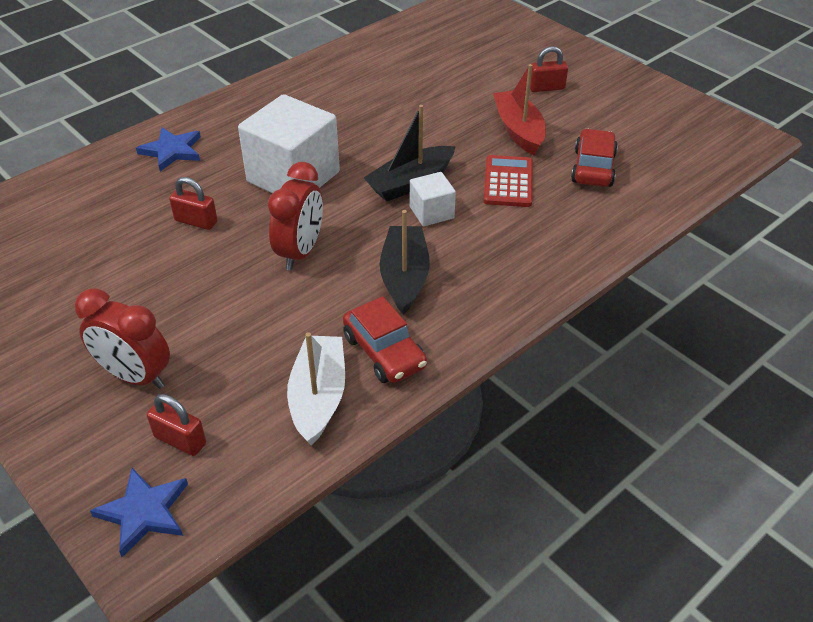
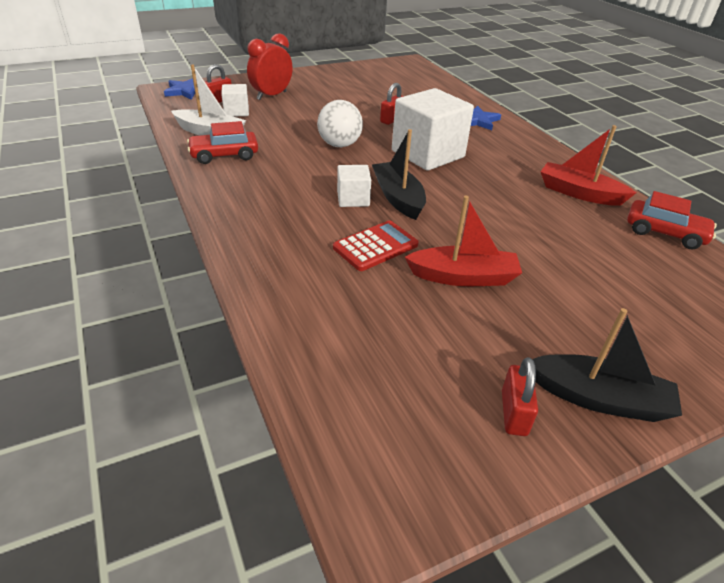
camera: 105 degrees right, 5 degrees down
(224, 396) = (236, 112): none -> white cube
(300, 252) = (339, 145): red clock -> white ball
(336, 78) = (579, 193): none -> red boat
(404, 277) = (286, 174): black boat -> black boat (599, 398)
(508, 182) = (375, 246): red calculator -> red calculator turned 60 degrees counterclockwise
(546, 88) = (555, 326): red padlock -> red padlock (514, 413)
(593, 168) = (373, 309): red car -> red car (665, 233)

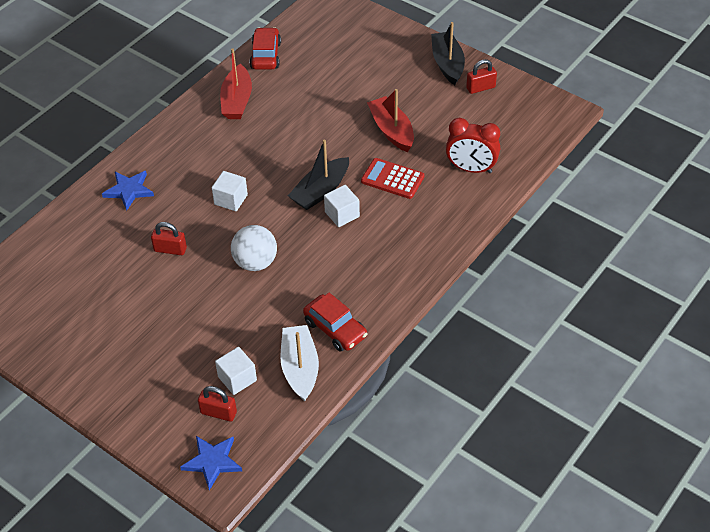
camera: 115 degrees left, 10 degrees up
(271, 95) = (172, 375): red clock -> red clock (471, 169)
(428, 154) = (231, 199): white cube -> white cube, size x0.49

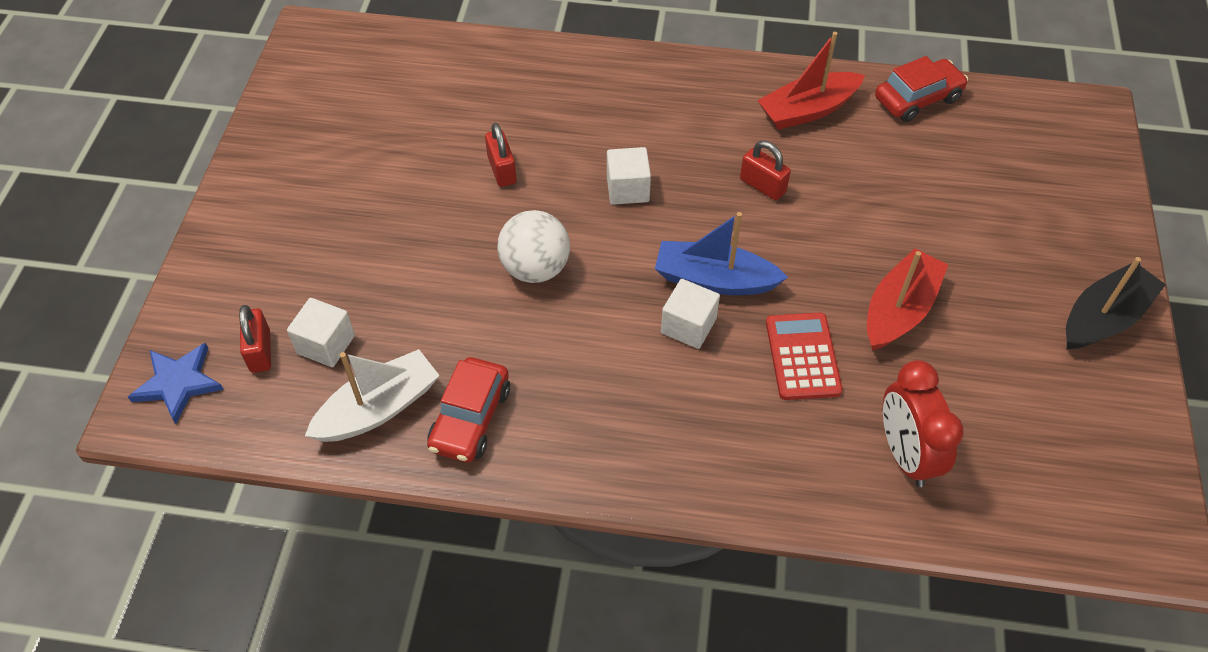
camera: 60 degrees right, 5 degrees up
(129, 190) = (572, 84): blue star -> none
(320, 191) = (714, 280): black boat -> blue boat
(480, 88) = (1093, 388): red padlock -> red padlock (762, 186)

